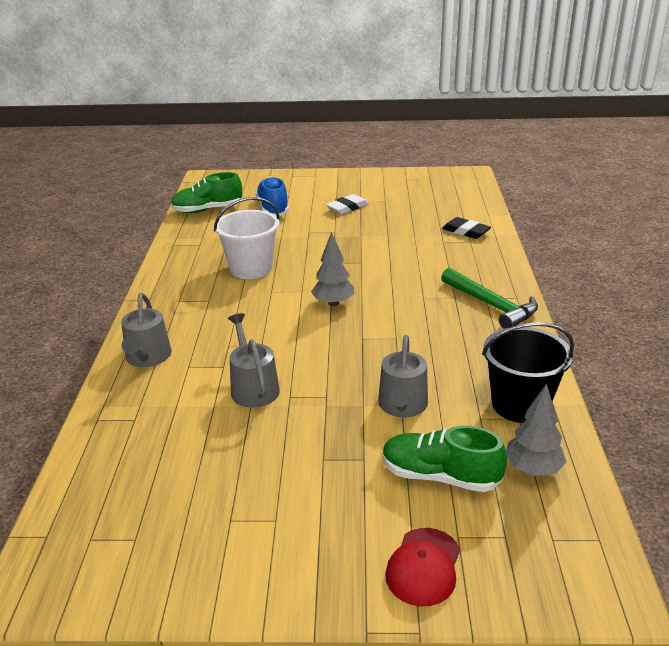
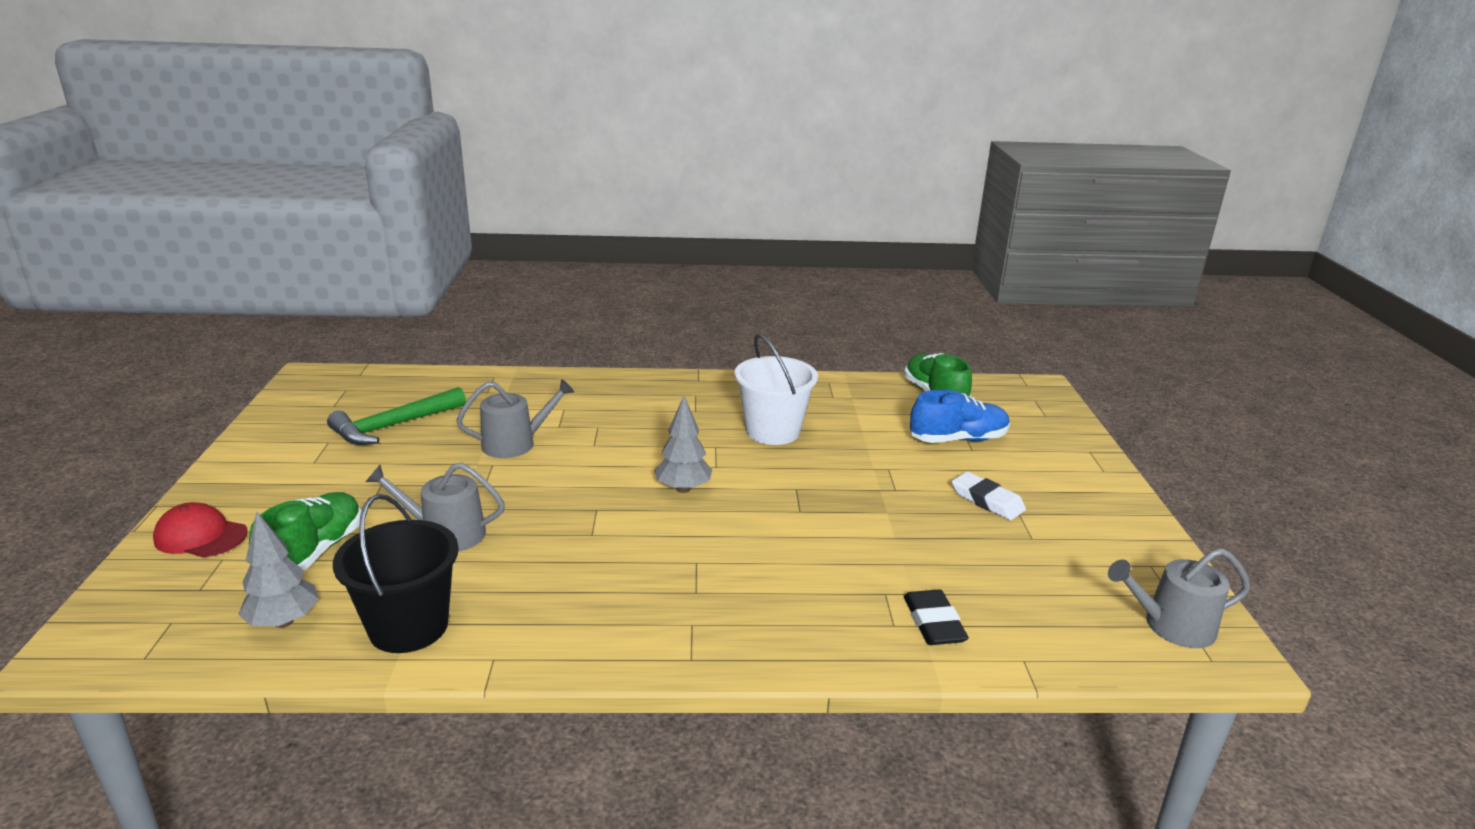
camera: 85 degrees right, 5 degrees down
(147, 357) = (585, 388): grey watering can -> grey watering can (1171, 626)
(465, 231) = (933, 622): black eraser -> black eraser turned 45 degrees counterclockwise
(491, 305) = (667, 627): green hammer -> green hammer (394, 426)

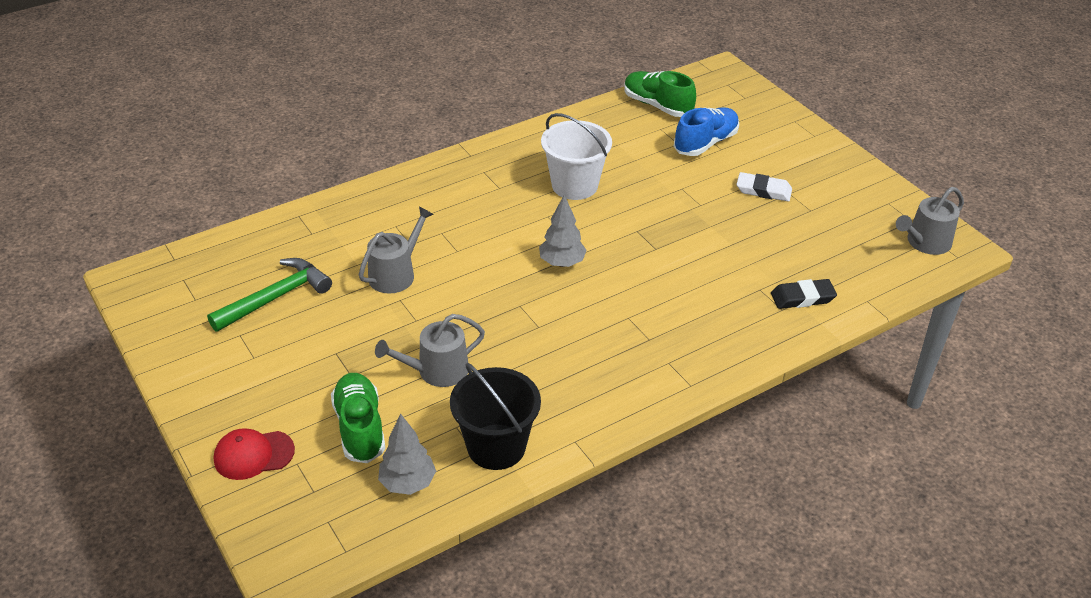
camera: 30 degrees left, 15 degrees up
(394, 426) = (275, 297): green hammer -> green hammer turned 150 degrees counterclockwise
(933, 622) = (802, 298): black eraser -> black eraser turned 60 degrees counterclockwise

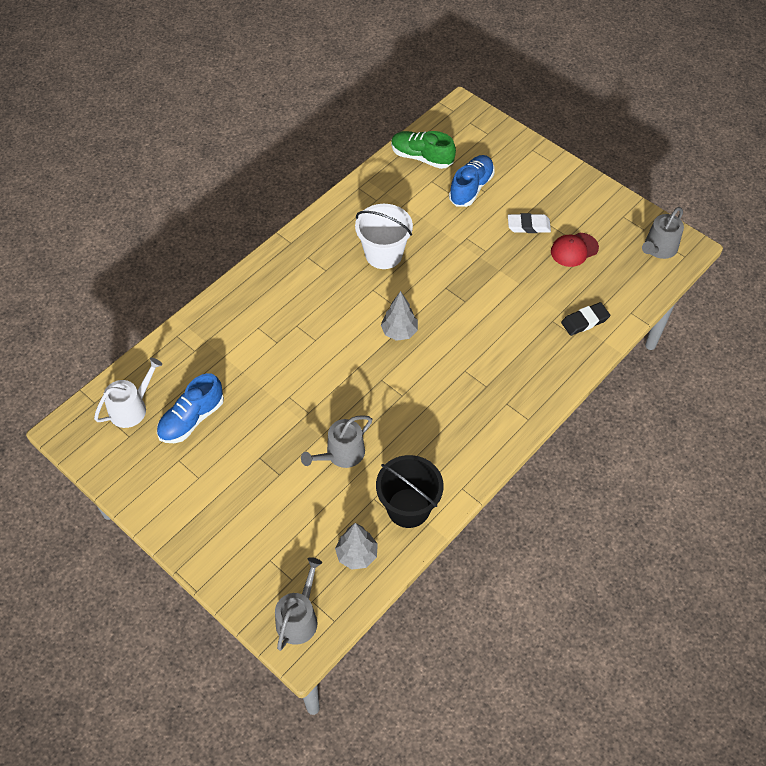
camera: 15 degrees left, 15 degrees up
(213, 273) = (132, 408): none -> white watering can
(253, 455) = (235, 561): red cap -> red cap (574, 250)
(275, 297) = (192, 419): green hammer -> blue shoe
(360, 428) = (304, 518): green shoe -> none
(395, 274) = (276, 373): grey watering can -> grey watering can (299, 618)

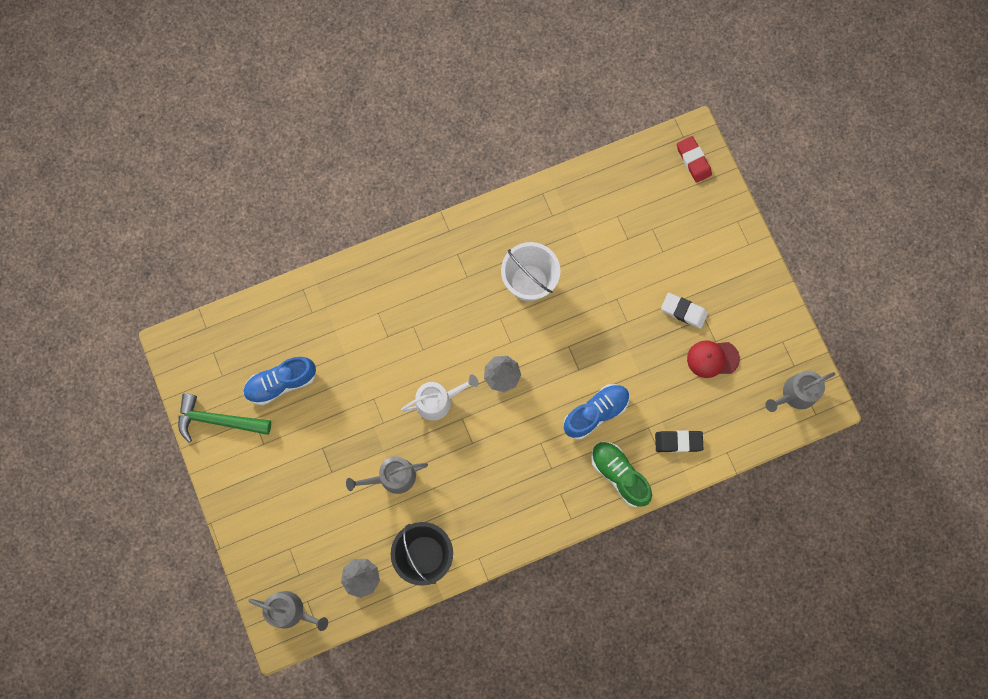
camera: 25 degrees right, 20 degrees up
(132, 408) = (235, 348): white watering can -> white watering can (438, 401)
(142, 476) = (218, 420): none -> green hammer
(299, 618) = (290, 611): grey watering can -> grey watering can turned 60 degrees clockwise
(422, 157) = (622, 182): green shoe -> green shoe (619, 475)
(471, 123) = (693, 160): none -> red eraser
(471, 188) = (651, 242): blue shoe -> blue shoe (595, 413)

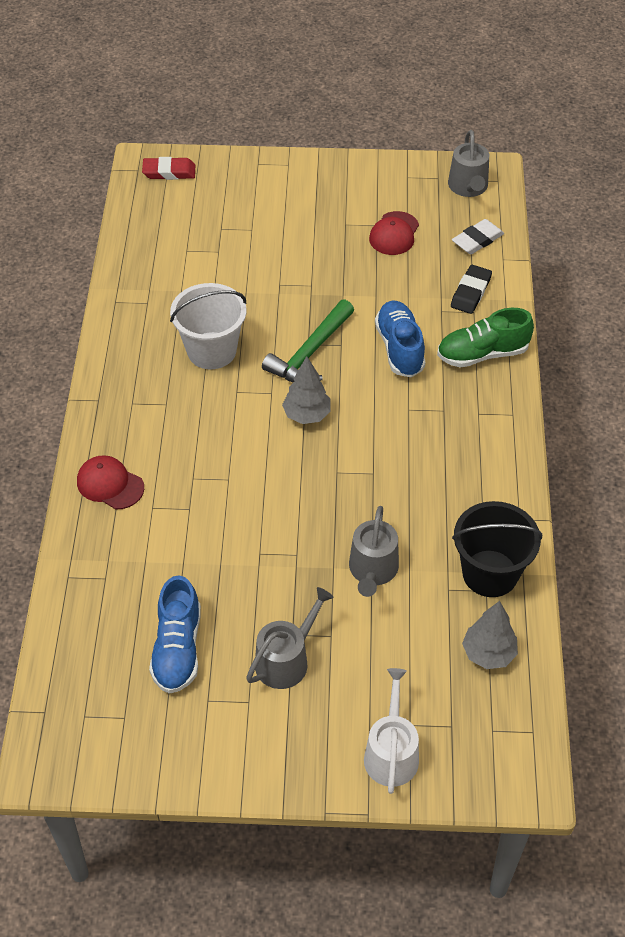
camera: 65 degrees left, 25 degrees down
(218, 420) = (184, 746): green hammer -> green hammer (310, 353)
(290, 611) = (497, 756): grey watering can -> grey watering can (286, 660)
(384, 276) = (110, 484): none -> red cap
(438, 401) = (301, 487): white watering can -> white watering can (391, 753)
(684, 311) = (328, 237): white eraser -> white eraser (477, 240)

